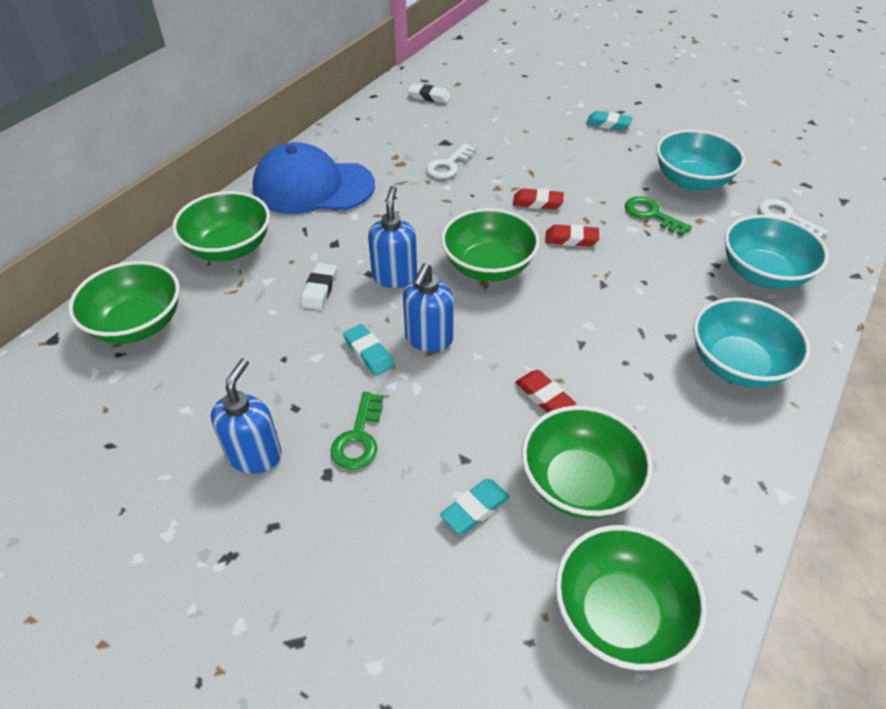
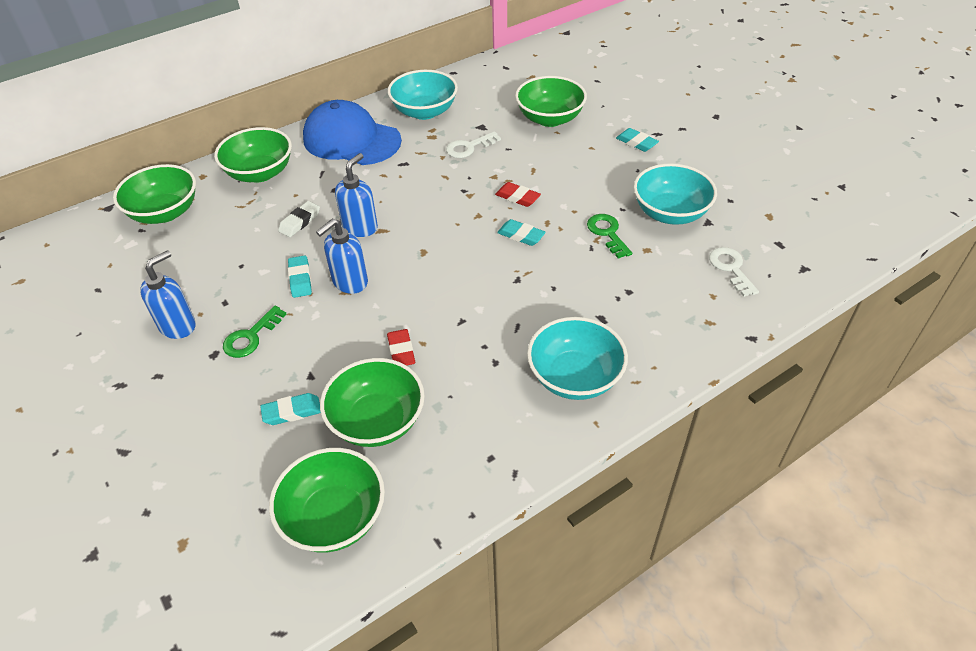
camera: 25 degrees right, 0 degrees up
(429, 97) = (498, 83): white eraser -> none
(488, 267) = (436, 239): green bowl -> green bowl (550, 118)
(571, 239) = (521, 235): red eraser -> turquoise eraser
(763, 274) = (664, 311): turquoise bowl -> turquoise bowl (424, 111)

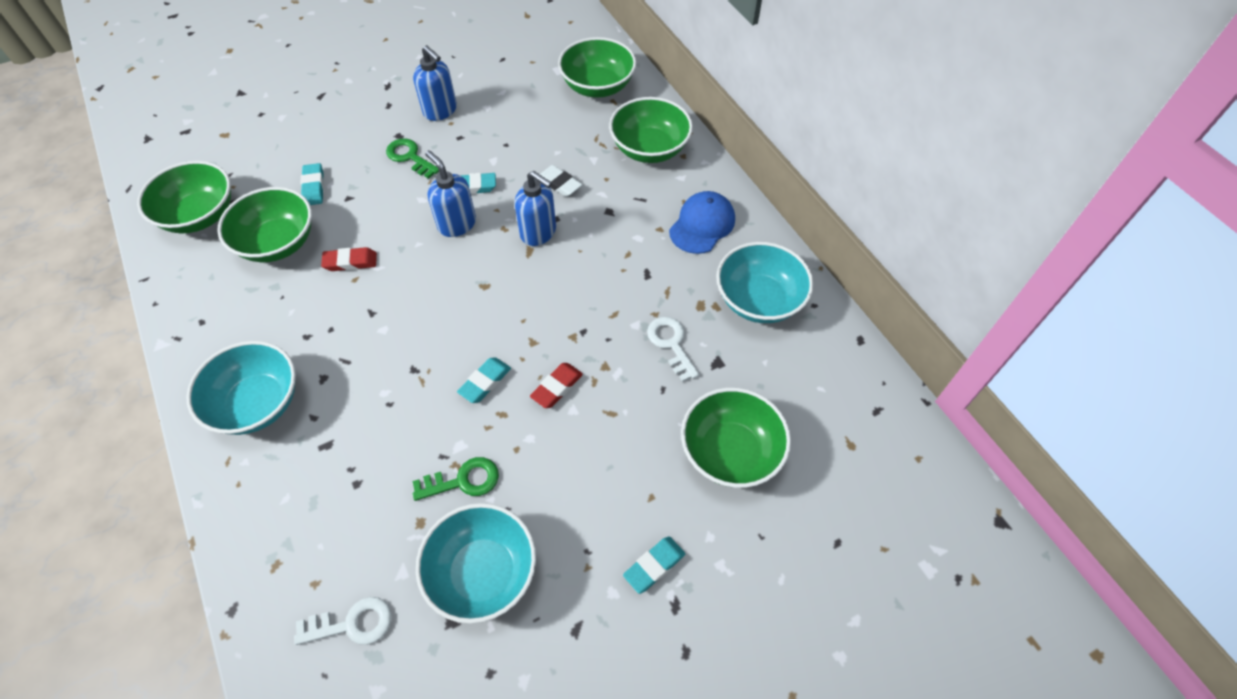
camera: 95 degrees right, 10 degrees up
(351, 140) = (702, 225): blue cap -> blue cap, size x0.62

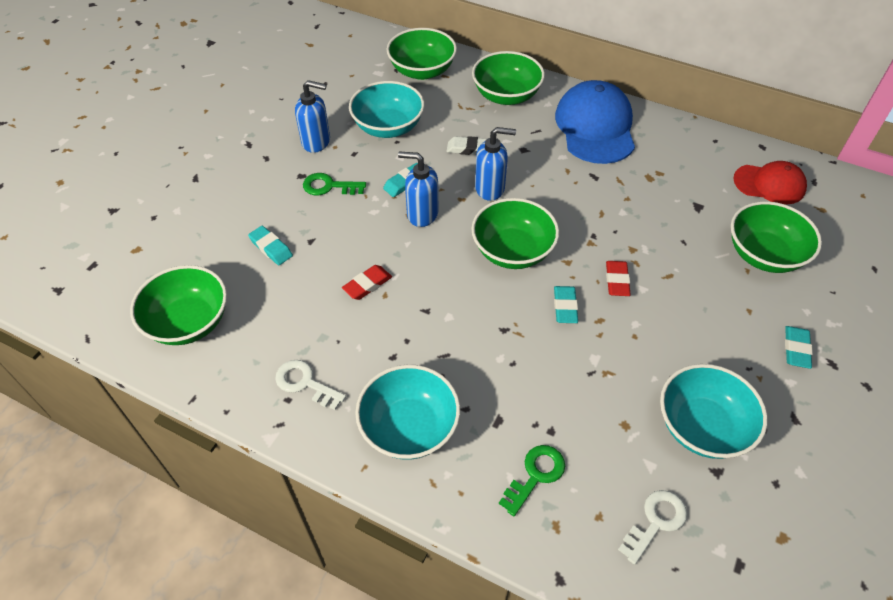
camera: 35 degrees left, 5 degrees down
(278, 243) = (288, 304): green bowl -> green bowl (512, 251)
(463, 481) = (623, 379): green key -> green key (535, 475)
(671, 344) = (658, 211): white key -> white key (305, 383)
(702, 225) = (595, 127): blue cap -> blue cap, size x1.62
(758, 300) = (681, 155): turquoise bowl -> turquoise bowl (388, 127)
(821, 384) = (769, 184): none -> red cap

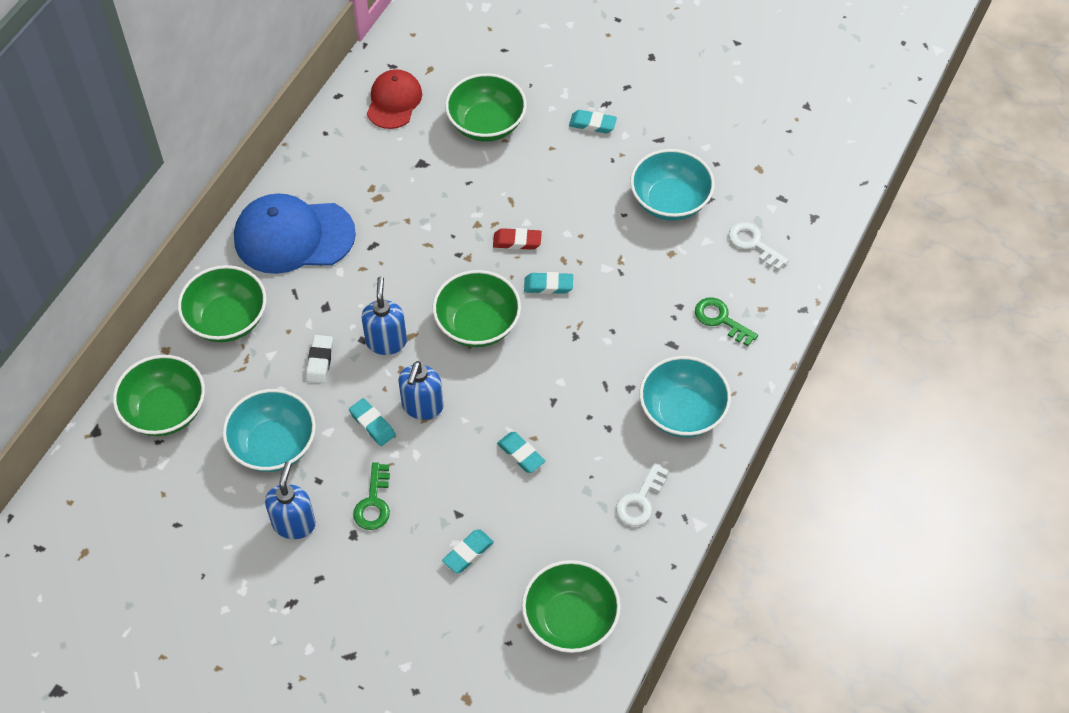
camera: 90 degrees left, 5 degrees up
(367, 285) = (521, 454): red eraser -> turquoise eraser

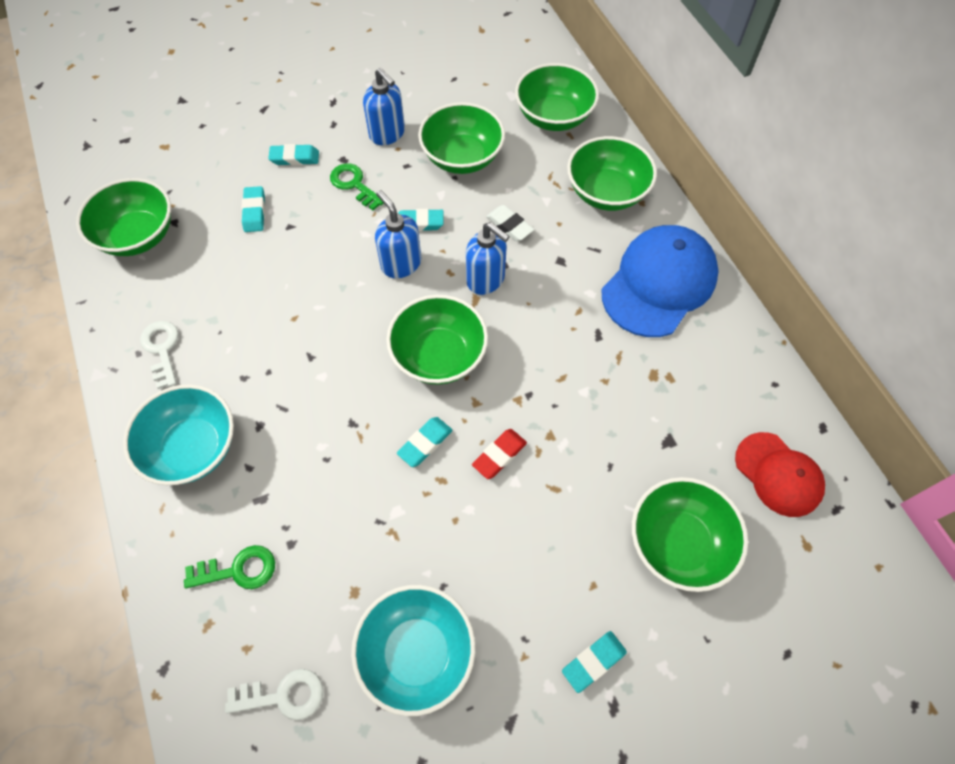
camera: 130 degrees right, 5 degrees up
(273, 445) = (462, 157): turquoise bowl -> green bowl
(521, 454) = (290, 298): turquoise eraser -> turquoise eraser (295, 158)

